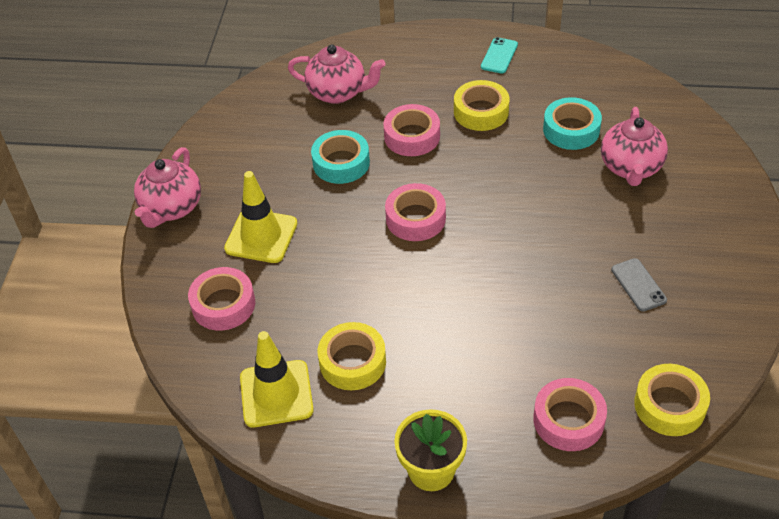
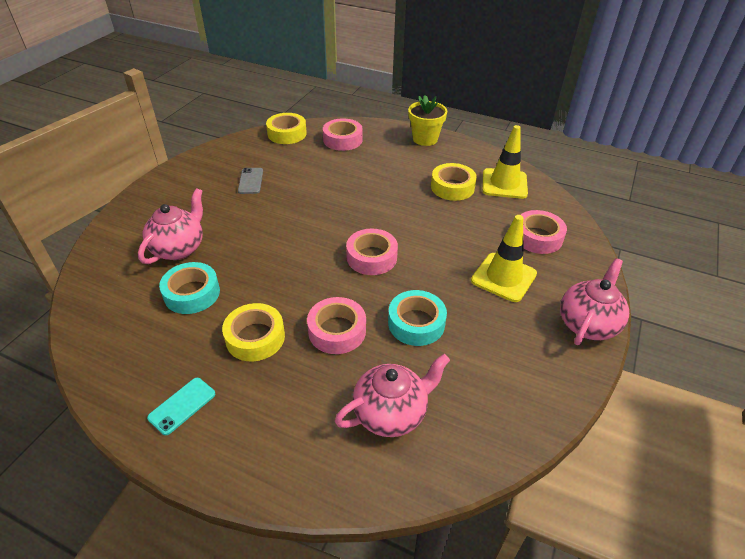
camera: 165 degrees left, 5 degrees down
(338, 93) = (391, 413): pink teapot -> pink teapot turned 120 degrees clockwise

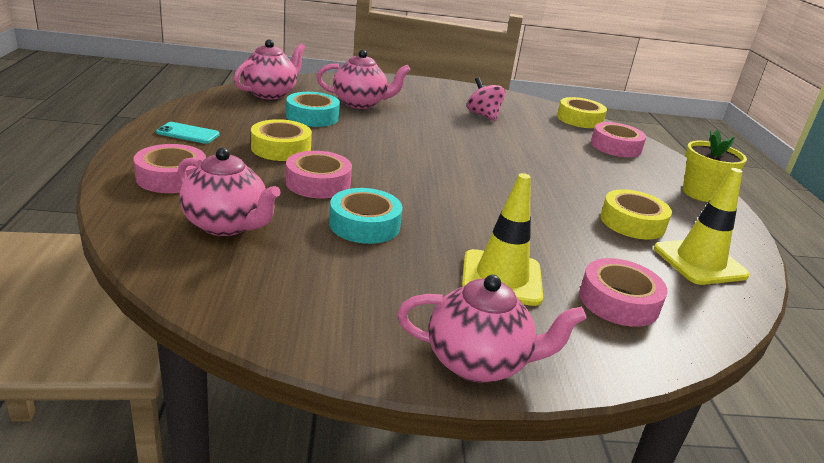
camera: 60 degrees right, 15 degrees down
(109, 310) = (270, 93): none -> pink teapot
(251, 181) = (483, 115): grey phone -> pink spinning top
(371, 257) = (442, 187): pink tape -> pink tape (171, 177)

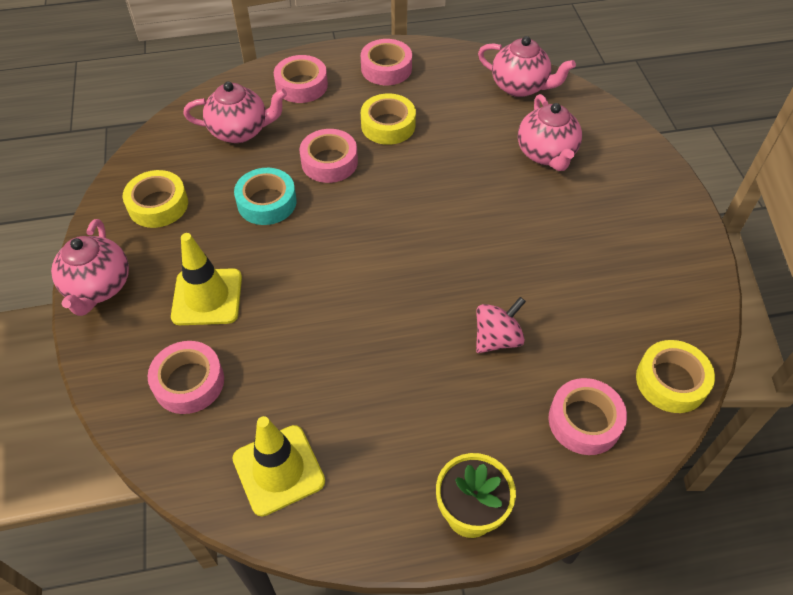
camera: 85 degrees right, 25 degrees up
(188, 133) = (386, 68): turquoise phone -> pink tape
(226, 225) = (240, 131): pink teapot -> pink teapot turned 120 degrees counterclockwise
(312, 117) = (478, 128): turquoise tape -> none
(483, 115) = (596, 266): pink spinning top -> pink spinning top (497, 338)
(632, 222) = (348, 413): yellow tape -> yellow tape (158, 205)

